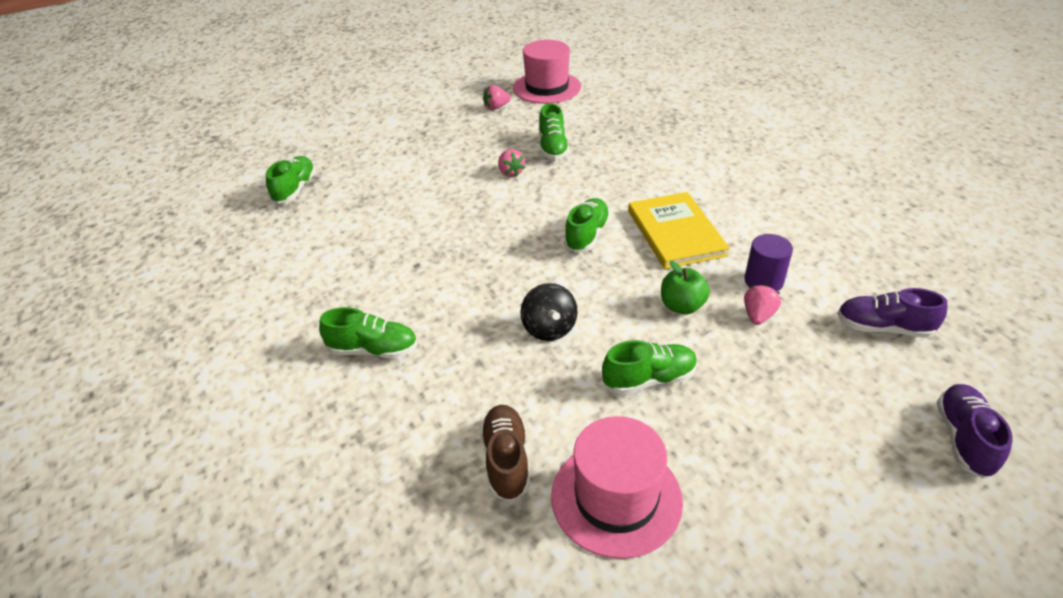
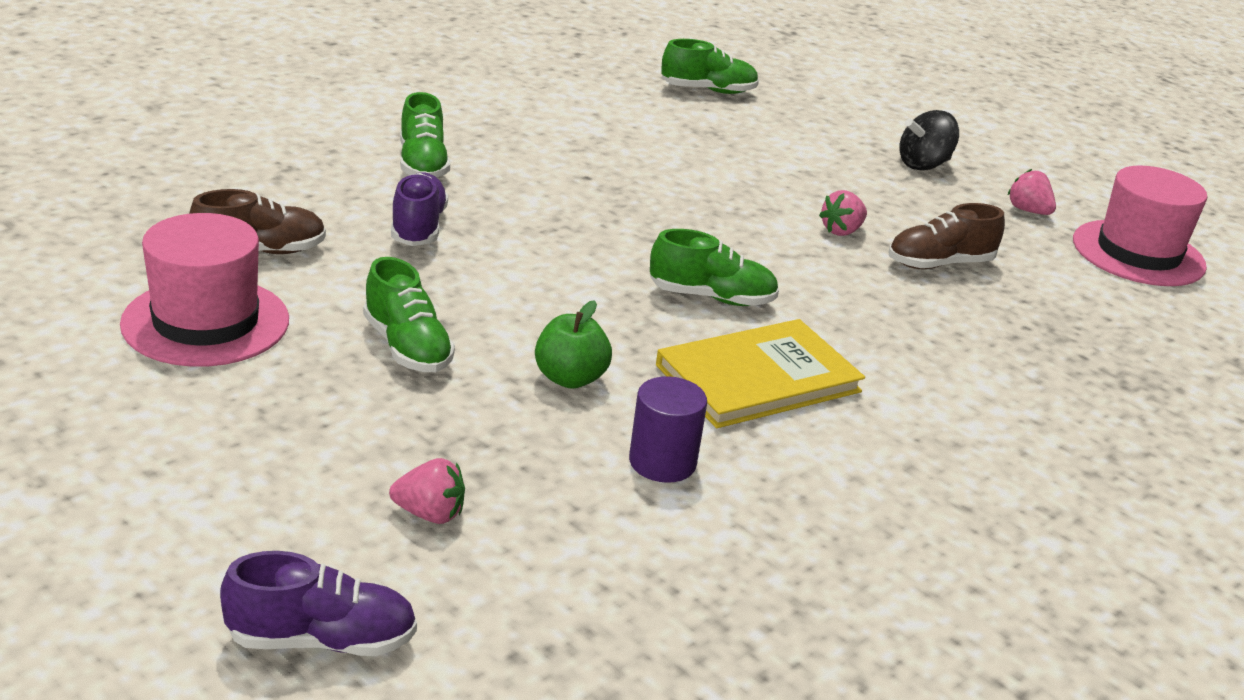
camera: 70 degrees right, 10 degrees down
(549, 328) = (490, 272): black spinning top -> black spinning top (923, 165)
(553, 148) = (939, 264): green shoe -> brown shoe
(758, 316) = (570, 450): pink strawberry -> pink strawberry (430, 514)
(883, 328) = (579, 588): purple shoe -> purple shoe (418, 228)

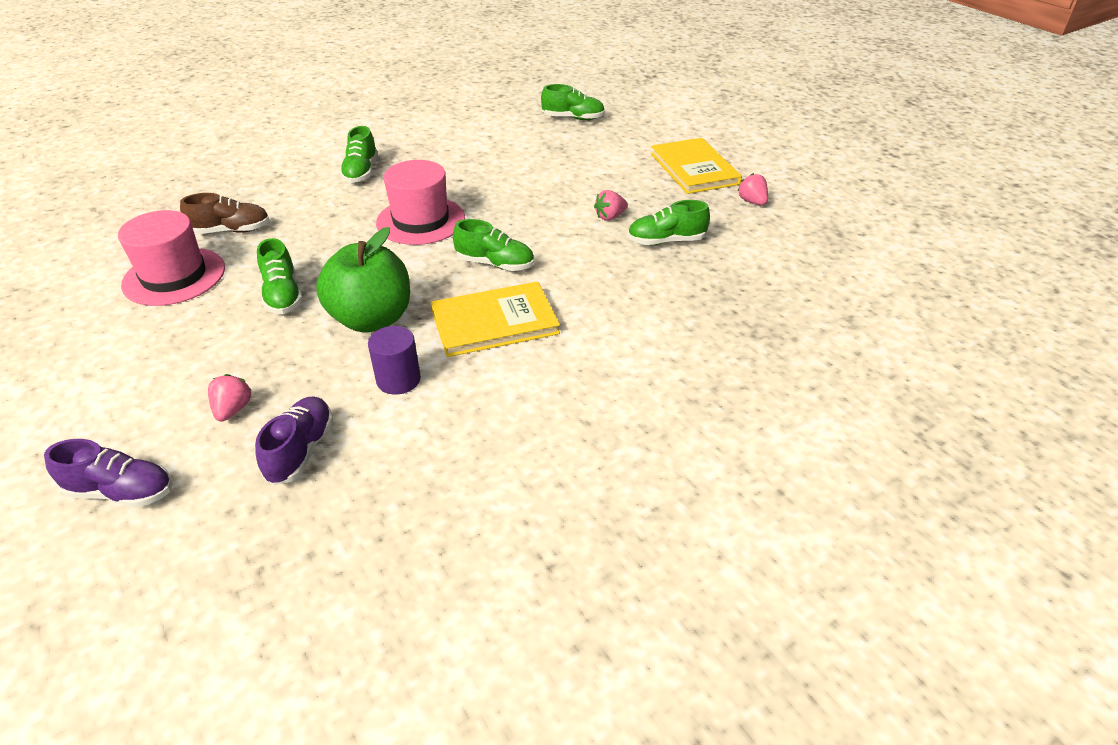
camera: 15 degrees right, 10 degrees up
(418, 228) = (334, 214): purple shoe -> purple shoe (301, 450)
(430, 514) = (233, 409): pink strawberry -> pink strawberry turned 105 degrees counterclockwise
(570, 378) = (372, 319): green apple -> green apple, size x1.84
(923, 165) = (694, 169): black spinning top -> yellow book
(939, 264) = (666, 241): brown shoe -> green shoe
(1138, 253) = (818, 234): pink hat -> pink hat (421, 221)

